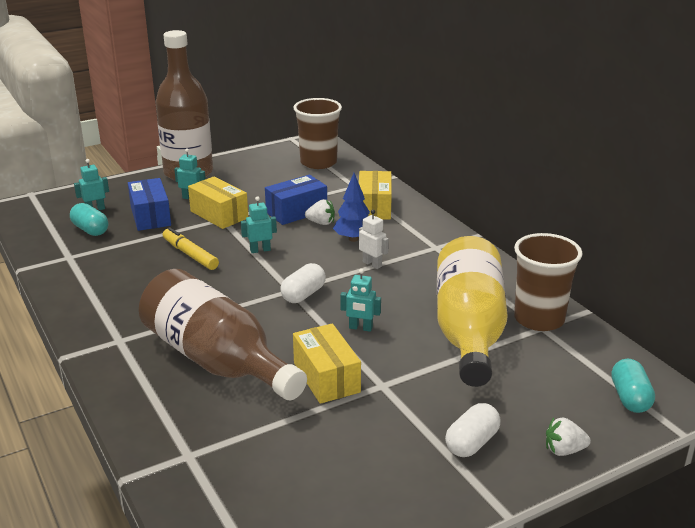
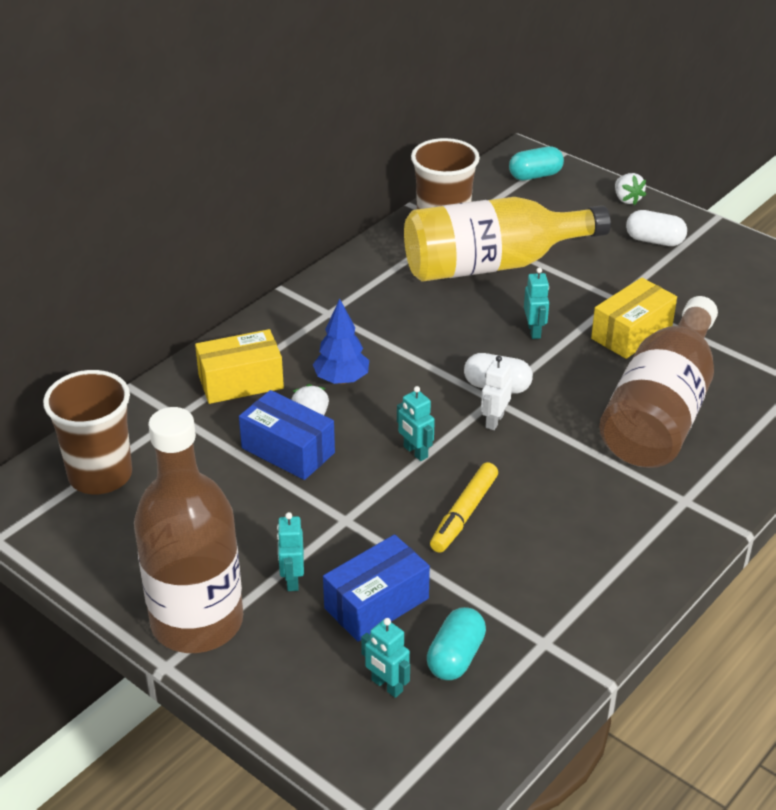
camera: 110 degrees left, 10 degrees up
(219, 214) = (334, 527): yellow box -> none
(372, 264) = (397, 351): white robot -> white robot (494, 421)

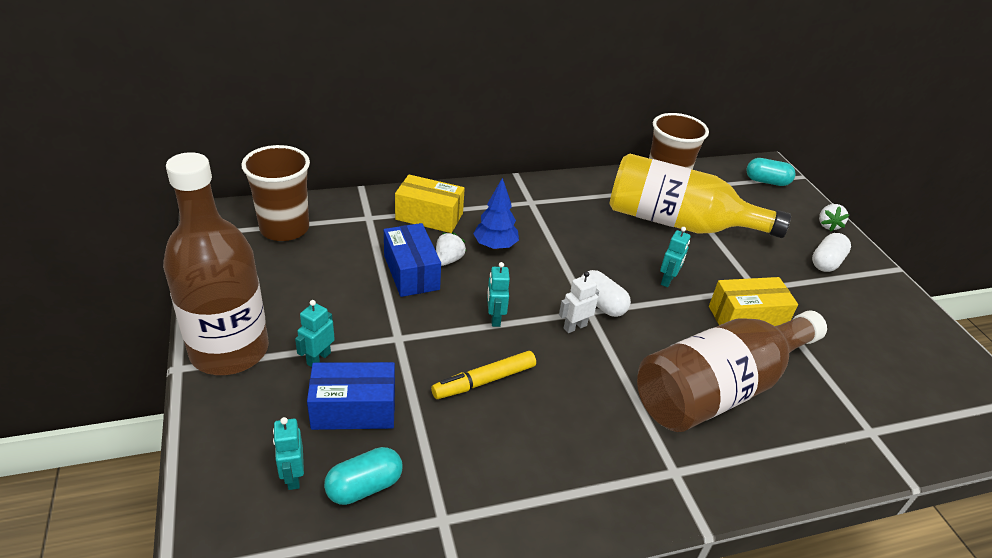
camera: 30 degrees right, 0 degrees up
(654, 240) = (826, 262): white capsule -> white capsule turned 75 degrees clockwise

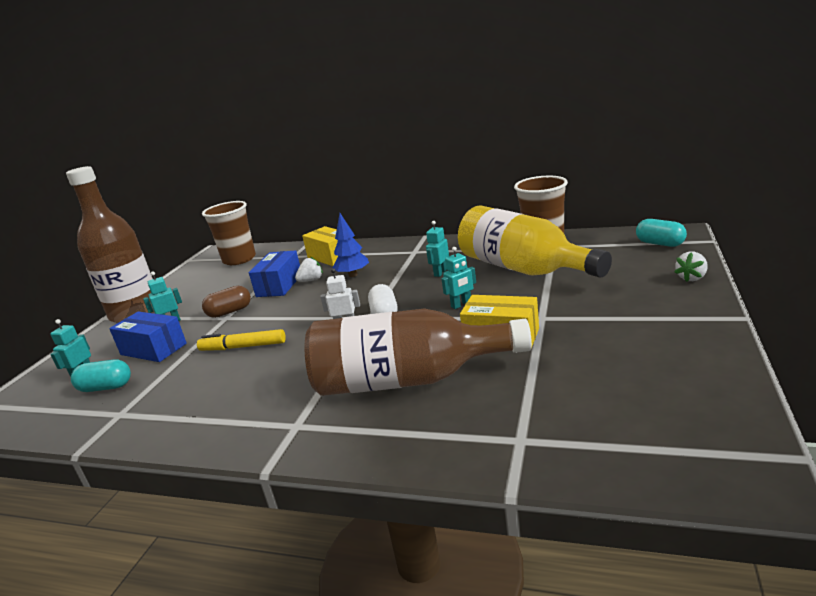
camera: 40 degrees right, 15 degrees down
(392, 327) = (230, 312): none -> brown capsule
(495, 318) = (297, 314): turquoise robot -> turquoise robot (440, 272)
(826, 262) = (649, 305): white capsule -> none

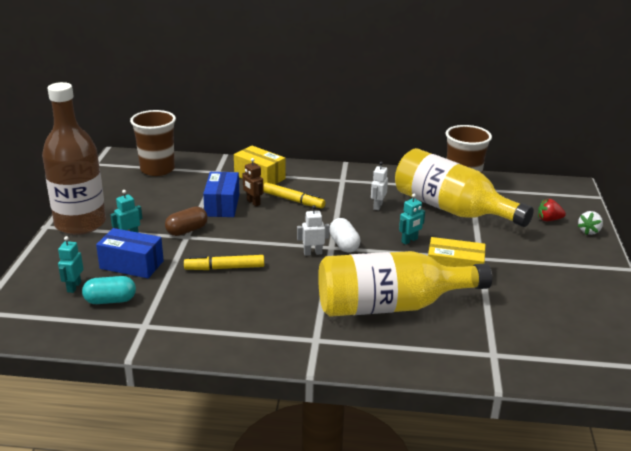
camera: 15 degrees left, 5 degrees up
(311, 280) = (253, 202): white strawberry -> brown robot
(353, 275) = (293, 200): blue tree -> yellow marker
(407, 380) = (391, 306): brown bottle -> yellow bottle
(440, 272) = (377, 206): turquoise robot -> white robot
(640, 270) = (549, 220): none -> red strawberry
(660, 244) = (559, 195): turquoise capsule -> none

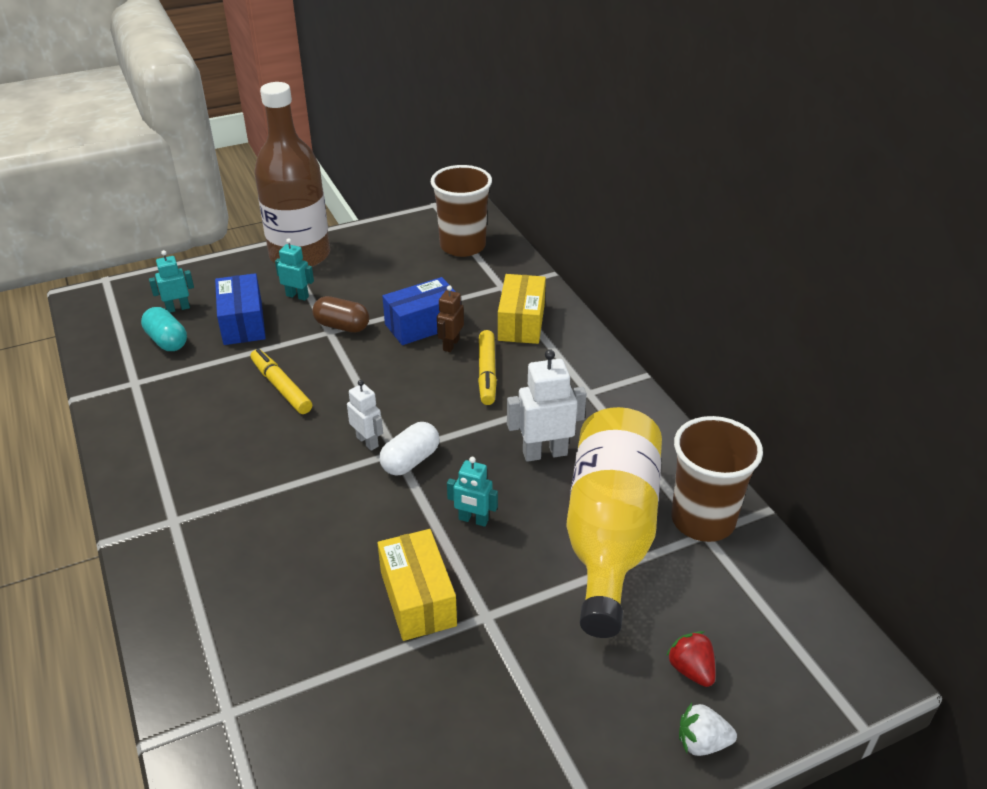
camera: 60 degrees right, 10 degrees up
(377, 206) = (544, 453): white robot -> white robot, size x1.62
(391, 306) = (287, 561): yellow bottle -> none

